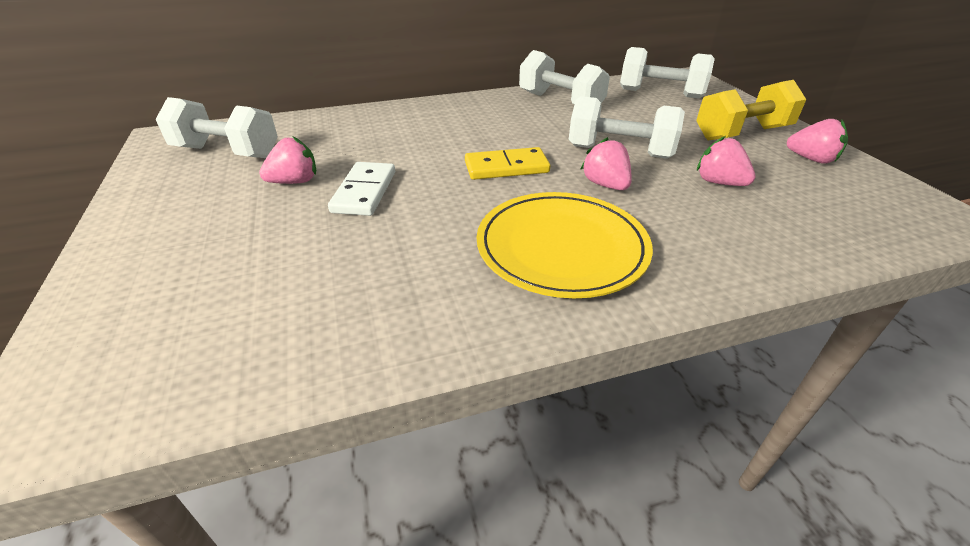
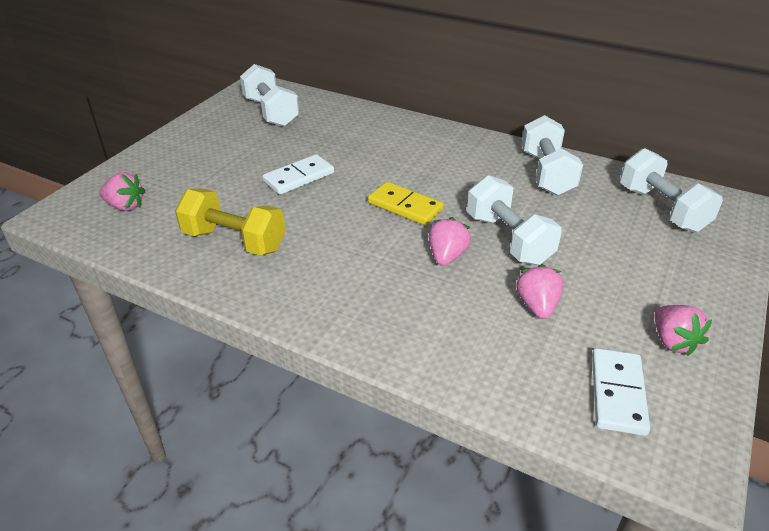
camera: 45 degrees right, 0 degrees up
(295, 182) = (275, 151): pink strawberry -> pink strawberry (125, 206)
(561, 247) = (342, 276): yellow plate -> none
(742, 133) = (657, 284): yellow dumbbell -> yellow dumbbell (234, 241)
(855, 205) = (617, 393): none -> white domino

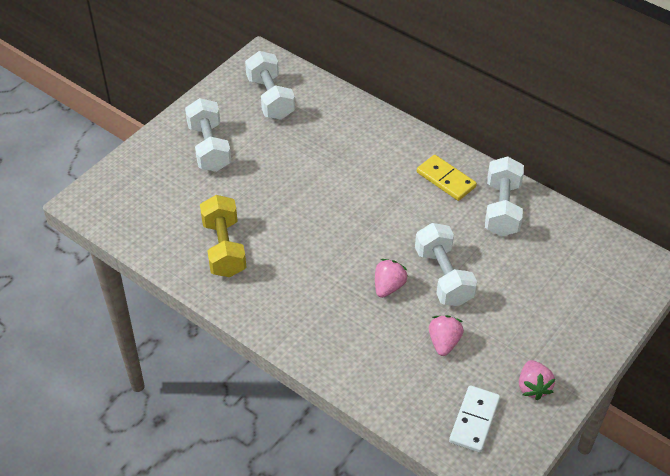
camera: 10 degrees right, 10 degrees up
(125, 206) = (139, 199): pink strawberry -> none
(234, 241) = (224, 248): yellow dumbbell -> yellow dumbbell turned 45 degrees clockwise
(299, 177) = (284, 185): white domino -> none
(405, 206) = (368, 230): yellow domino -> yellow domino (446, 180)
(662, 209) = (586, 262): white dumbbell -> white dumbbell (209, 147)

